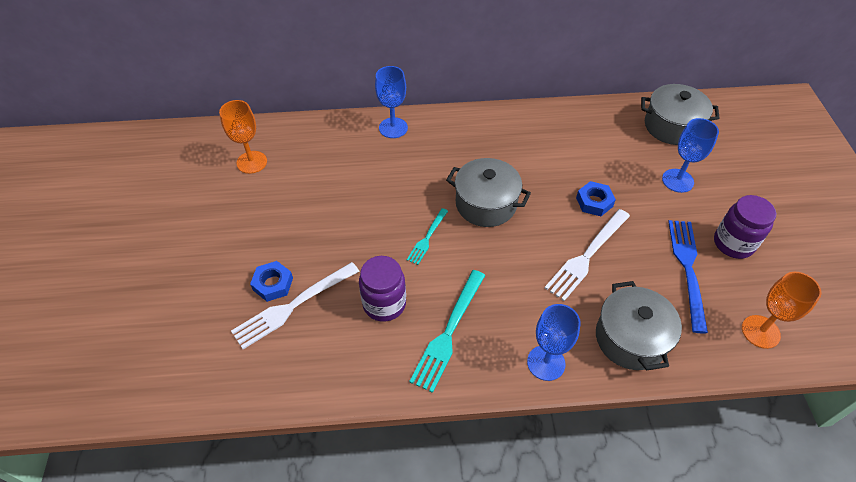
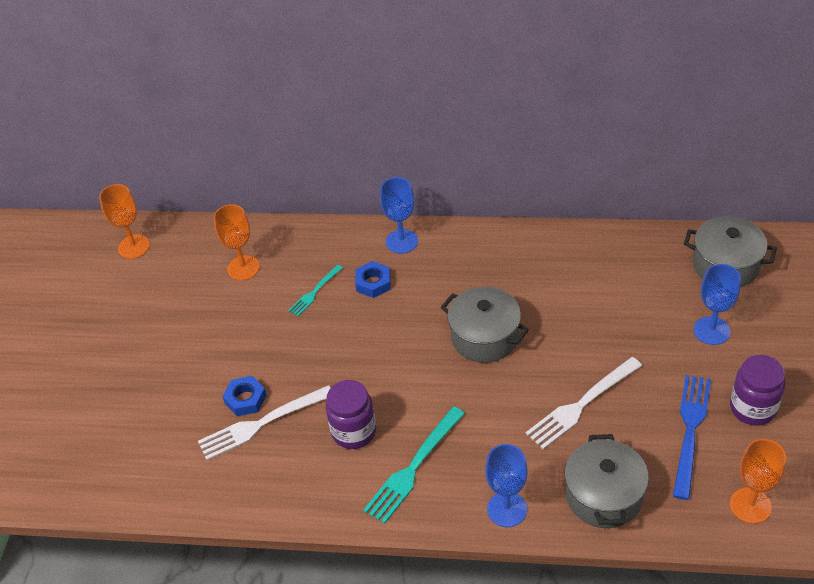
camera: 15 degrees right, 5 degrees down
(143, 152) = (134, 247): none -> orange goblet
(427, 238) = (412, 368): turquoise fork -> turquoise fork (314, 292)
(594, 202) = (607, 346): blue nut -> blue nut (373, 283)

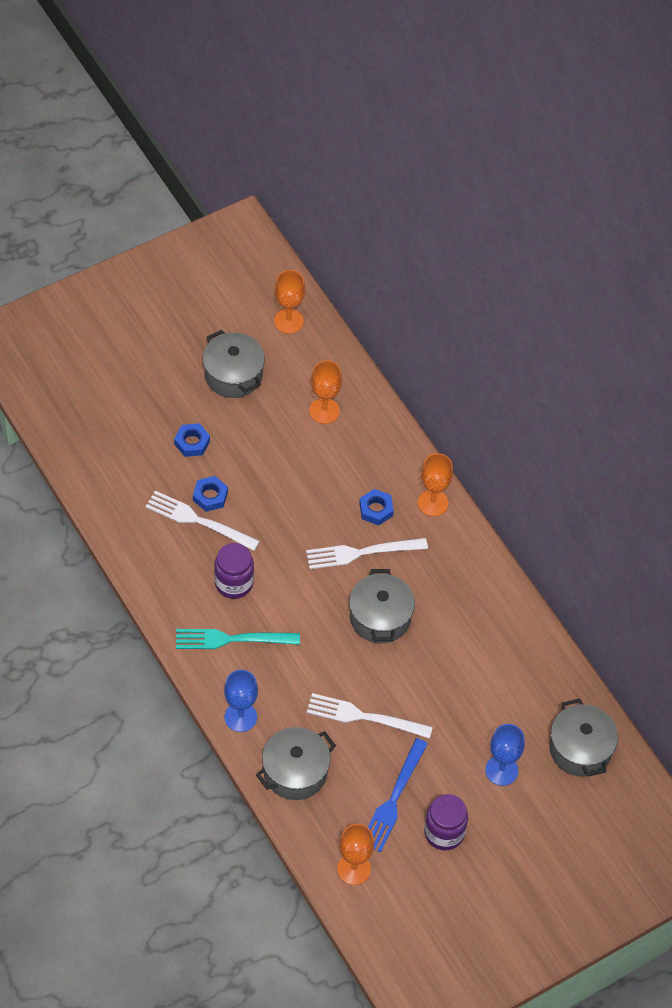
camera: 45 degrees right, 10 degrees up
(142, 313) = (233, 375): none -> grey pot
(177, 382) = (192, 442): none -> blue nut
(314, 292) = (337, 475): turquoise fork -> none
(402, 241) = (433, 503): blue goblet -> orange goblet
(407, 316) = (361, 553): none -> white fork
(690, 429) = (393, 800): blue fork -> blue fork turned 135 degrees clockwise

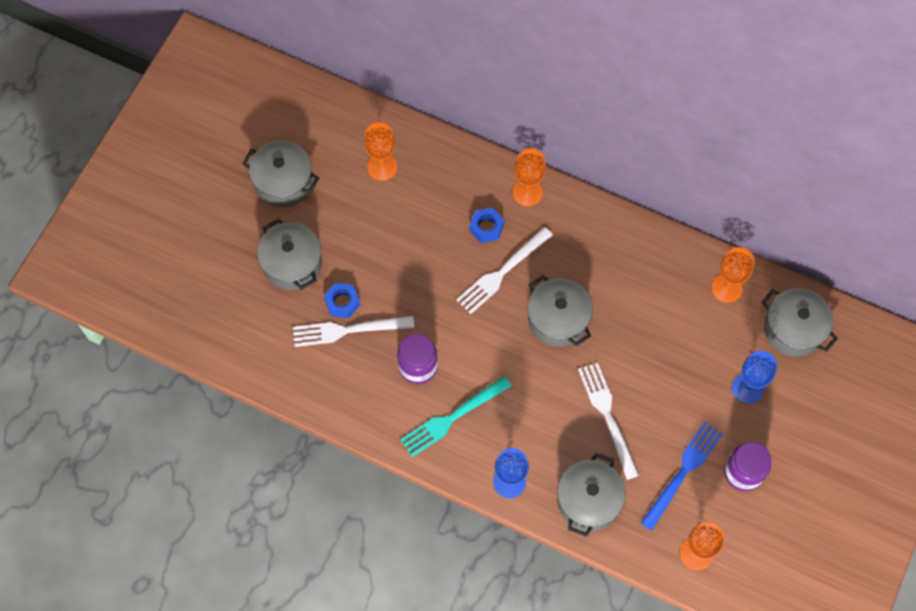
camera: 30 degrees left, 10 degrees up
(192, 442) = (292, 264): blue nut -> grey pot
(288, 321) = (295, 106): orange goblet -> orange goblet (726, 288)
(363, 717) = (607, 415): white fork -> white fork turned 90 degrees clockwise
(393, 800) = (683, 471): blue fork -> blue fork turned 135 degrees counterclockwise

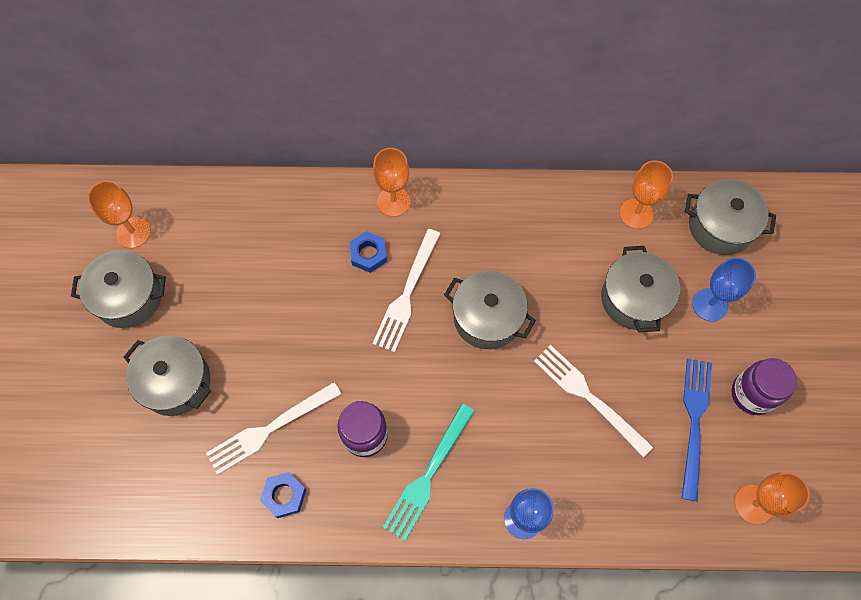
camera: 25 degrees left, 0 degrees up
(342, 302) = (250, 400): blue nut -> blue nut (284, 496)
(382, 167) = (230, 237): orange goblet -> orange goblet (133, 232)
(588, 500) = (615, 499): grey pot -> grey pot (634, 299)

